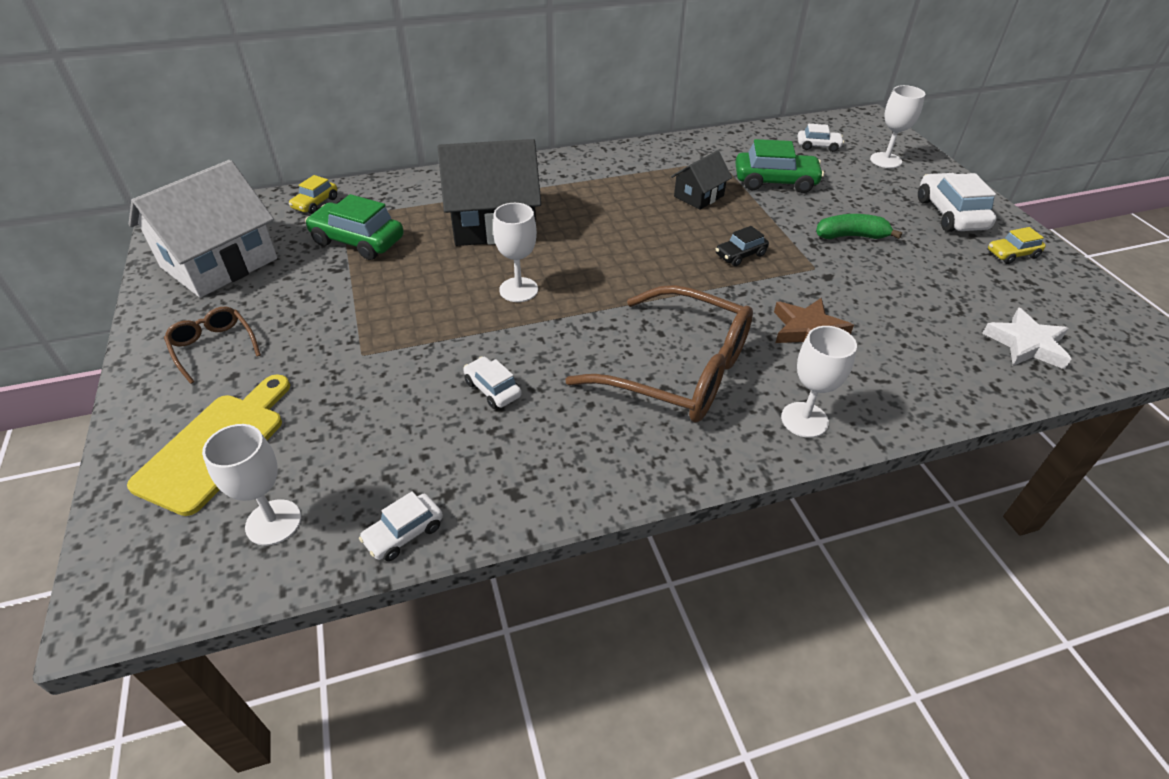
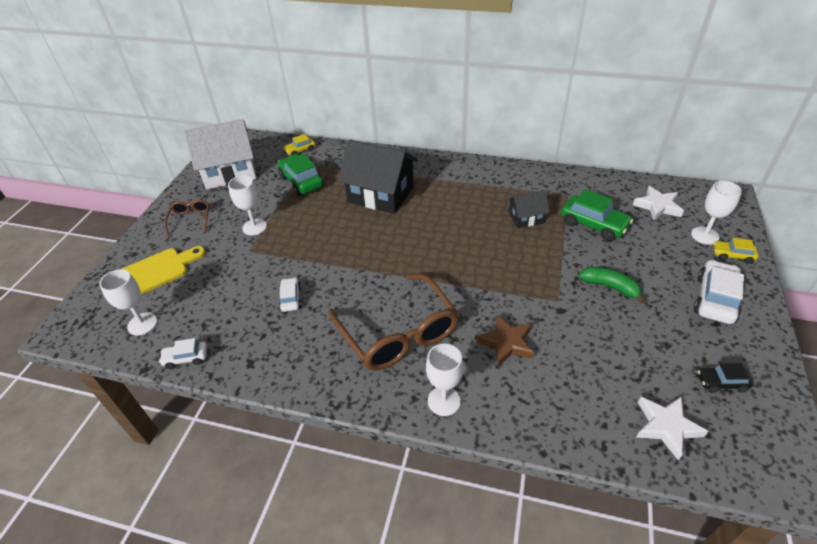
camera: 35 degrees right, 0 degrees up
(518, 290) = (356, 243): white goblet -> white goblet (254, 227)
(740, 255) = (513, 271): black car -> black car (721, 382)
(818, 146) = (657, 206): white car -> white star
(1012, 254) = (736, 352): yellow car -> yellow car (732, 255)

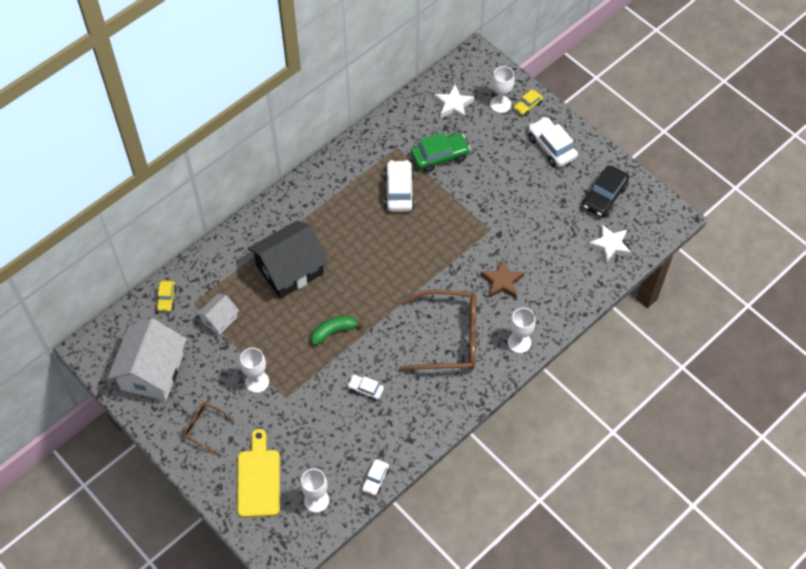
camera: 60 degrees left, 15 degrees up
(301, 181) = (219, 319): green car -> white house
(526, 217) = (399, 191): black house -> white car
(610, 287) = (501, 193): green banana -> green banana (333, 331)
(721, 382) = (604, 196): black car -> black car, size x1.77

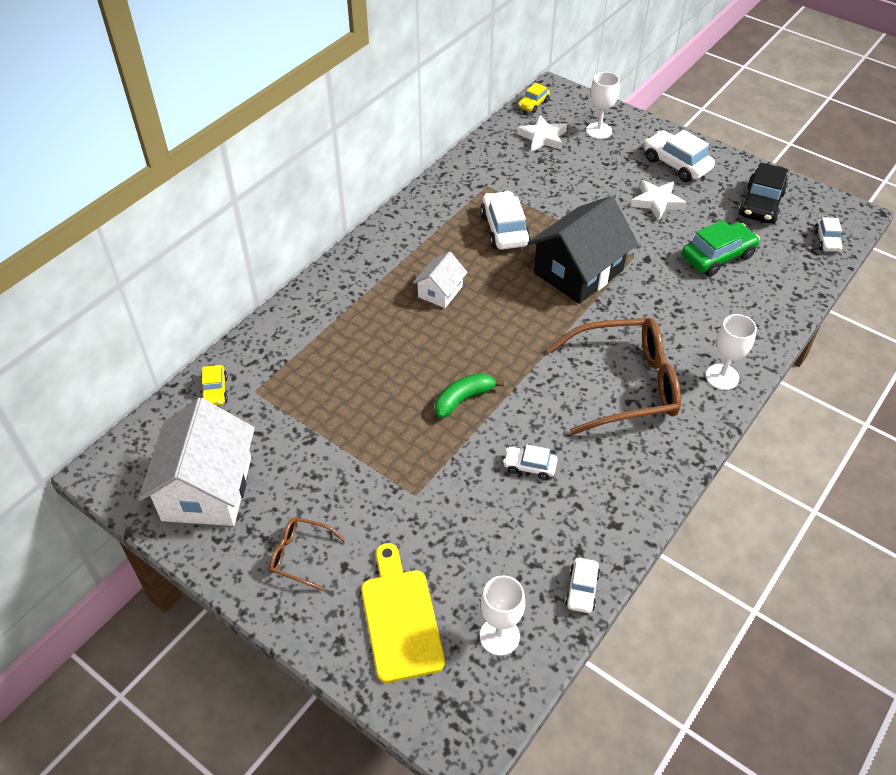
camera: 10 degrees left, 10 degrees down
(219, 319) = (296, 406): white house -> white house (440, 292)
(257, 381) = (368, 479): white goblet -> none
(290, 269) = (383, 333): black house -> black house (578, 271)
(440, 156) = (544, 189): green car -> green car (717, 257)
(502, 282) = (671, 310): brown star -> none
(527, 106) = (631, 129): yellow car -> yellow car (533, 104)
(610, 245) = (791, 253): white star -> white star (657, 202)
(642, 238) = (827, 241): none -> white car

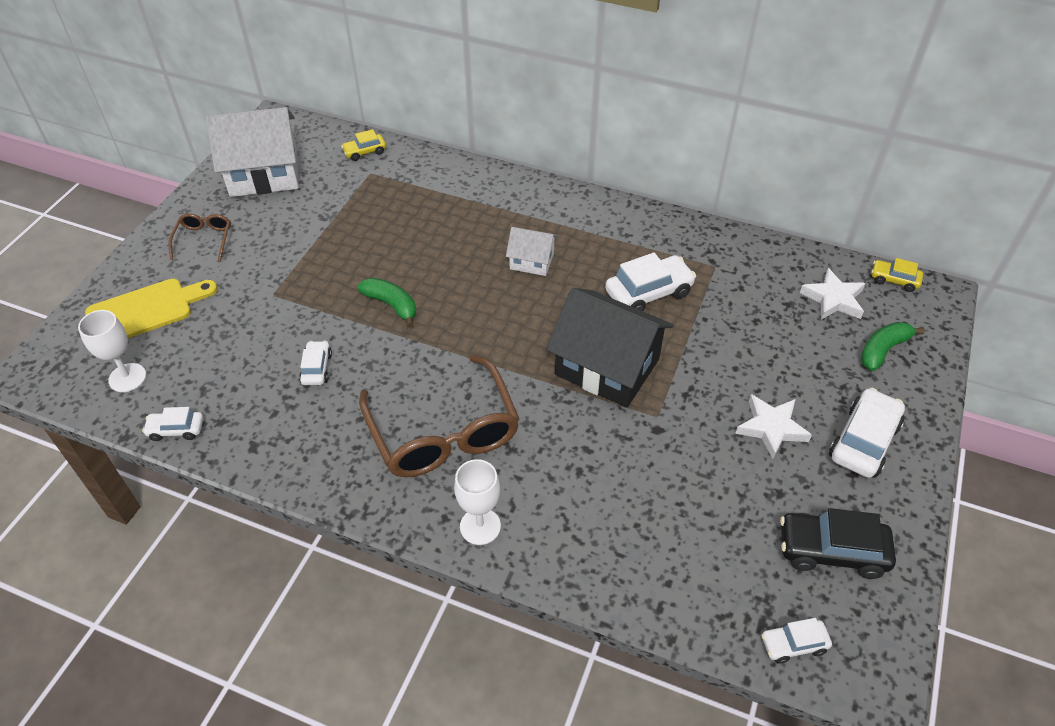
camera: 75 degrees right, 0 degrees up
(599, 131) = (883, 350): white goblet -> green banana
(717, 257) = (695, 505): green car -> none

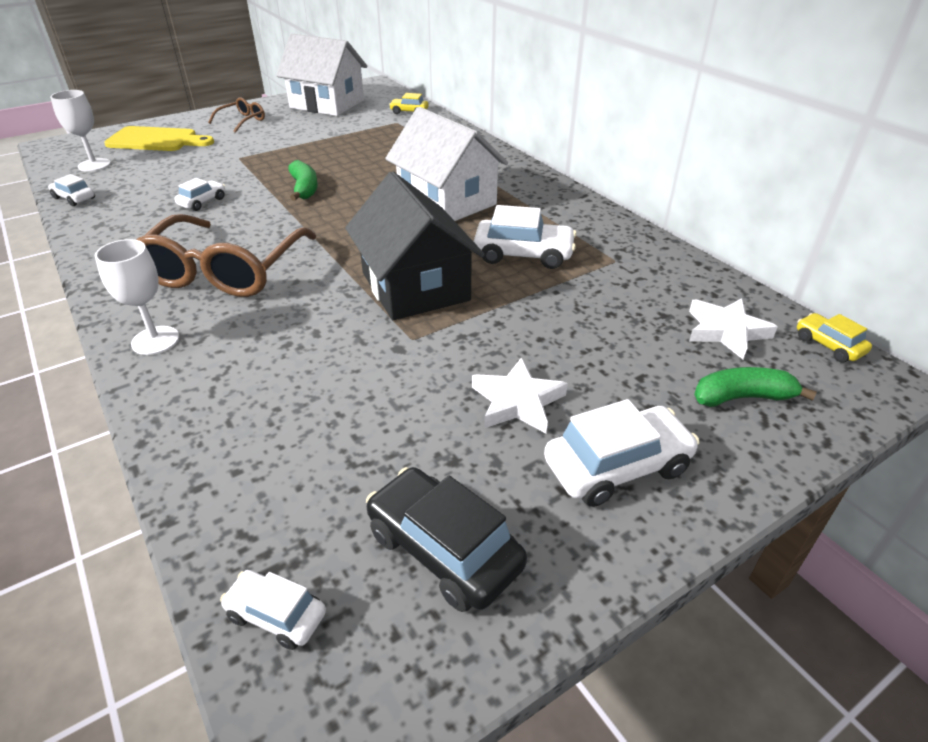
camera: 35 degrees right, 10 degrees down
(531, 261) = (447, 201): white house -> white house, size x1.96

